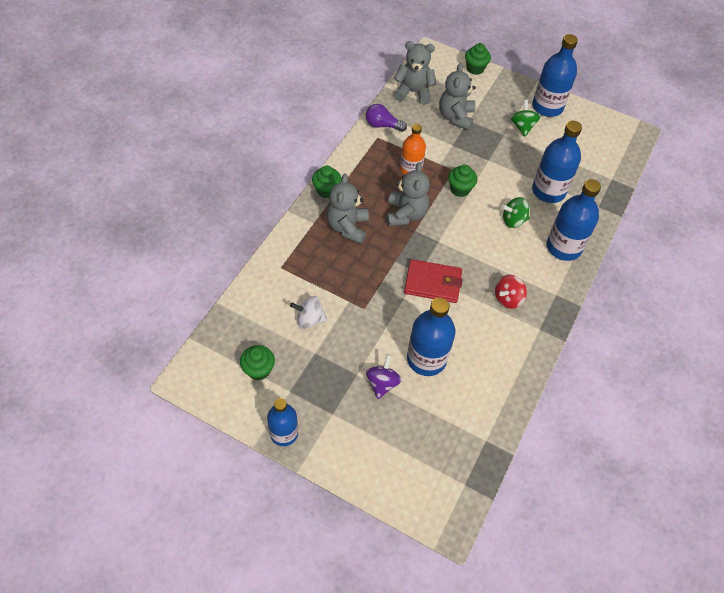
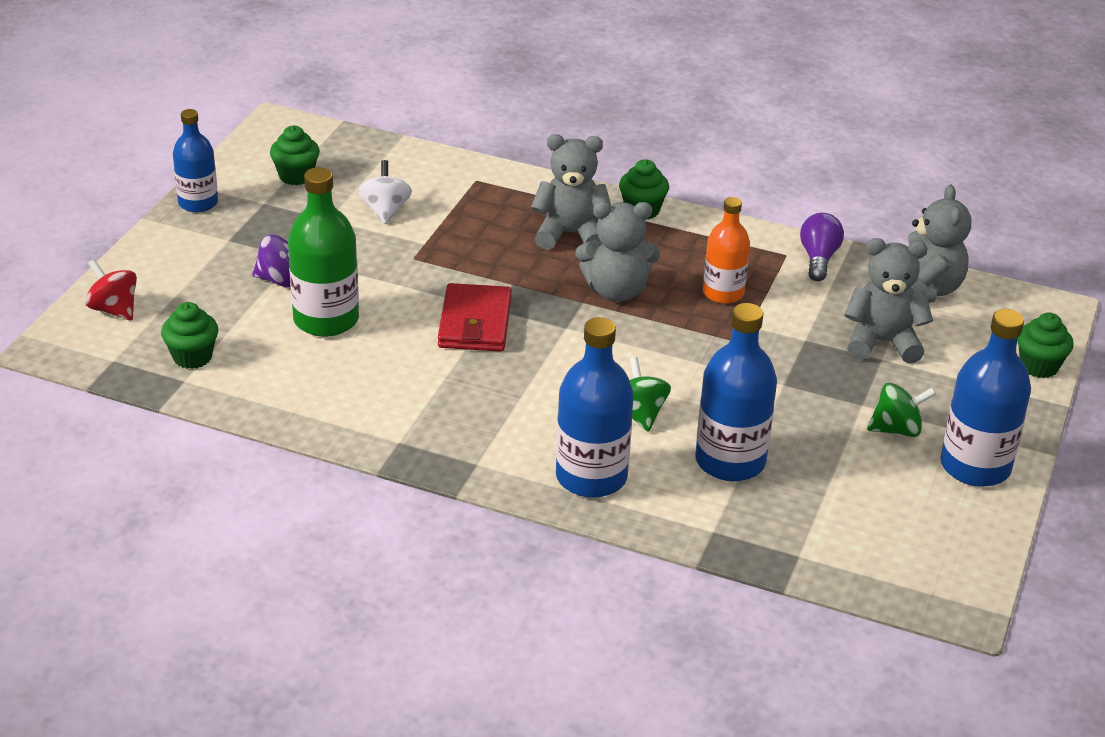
camera: 85 degrees right, 20 degrees down
(426, 359) = (326, 320): blue bottle -> green bottle
(460, 189) = (695, 349): green cupcake -> green cupcake (192, 357)
(508, 298) = (457, 405): red spinning top -> red spinning top (114, 309)

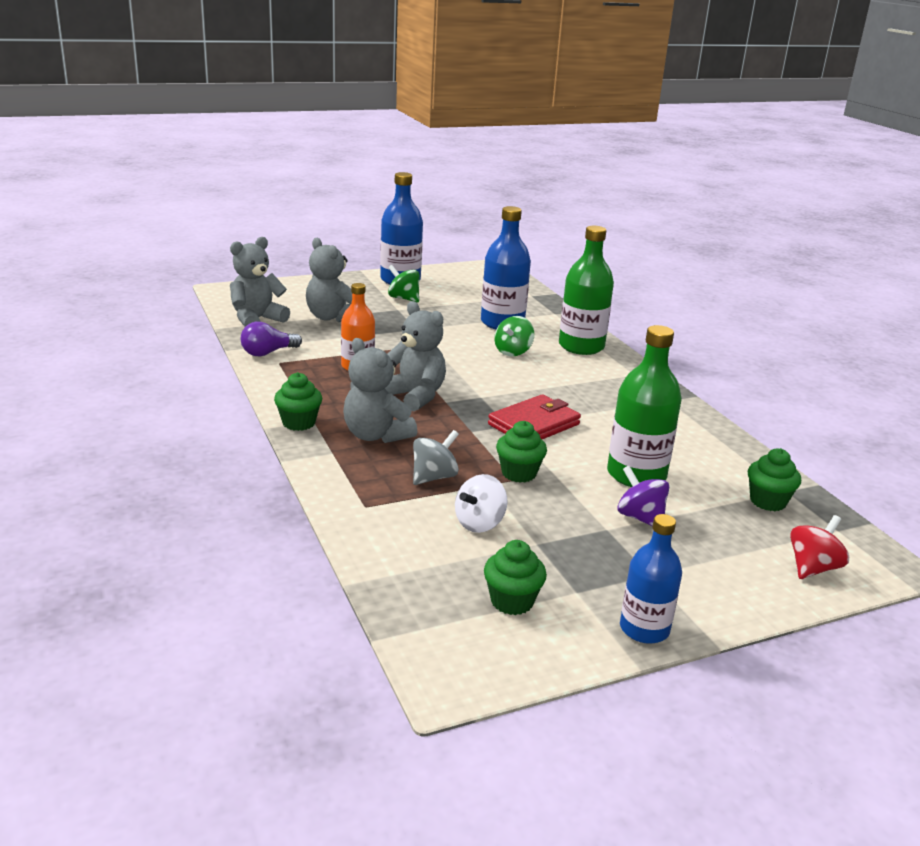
camera: 135 degrees left, 10 degrees down
(114, 309) = (813, 568): red spinning top -> red spinning top turned 135 degrees counterclockwise
(469, 226) = (434, 477): none -> grey spinning top
(591, 477) = (581, 346): blue bottle -> green bottle
(1039, 366) = (289, 283): green cupcake -> green cupcake (519, 473)

